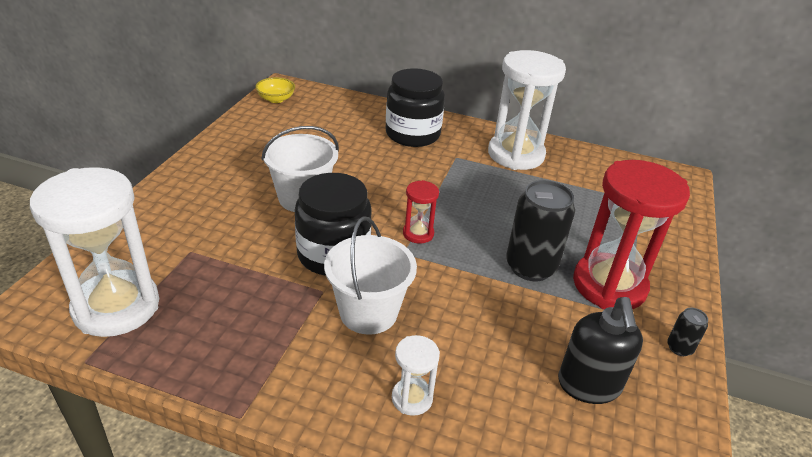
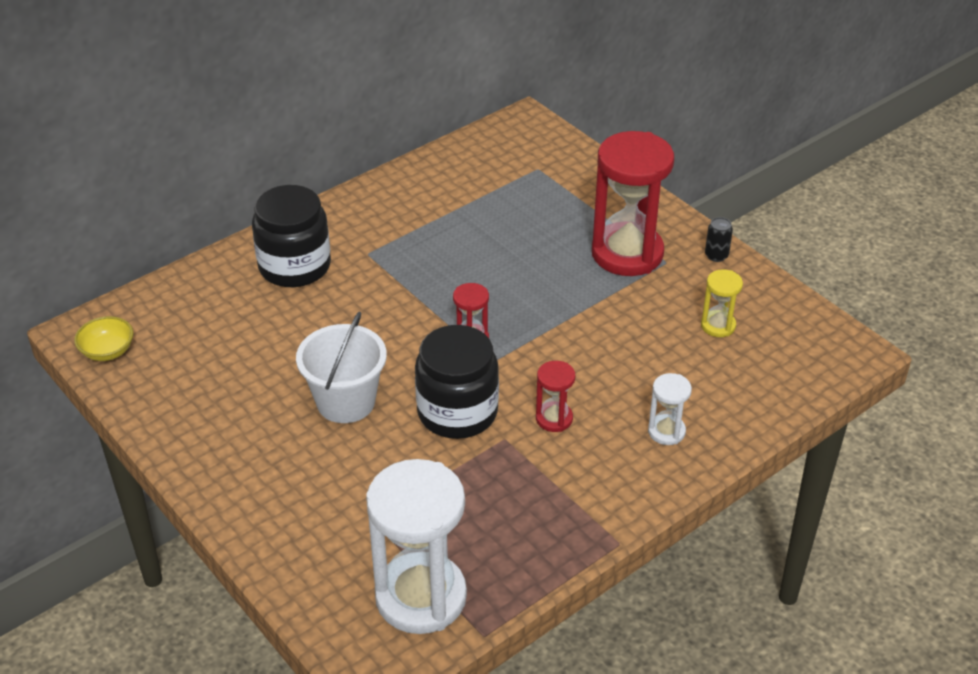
camera: 55 degrees left, 5 degrees up
(368, 312) = (554, 419): white bucket -> red hourglass
(516, 154) = (399, 208): white hourglass -> none
(530, 267) = (571, 288): black can -> none
(589, 385) = (718, 326): black soap dispenser -> yellow hourglass

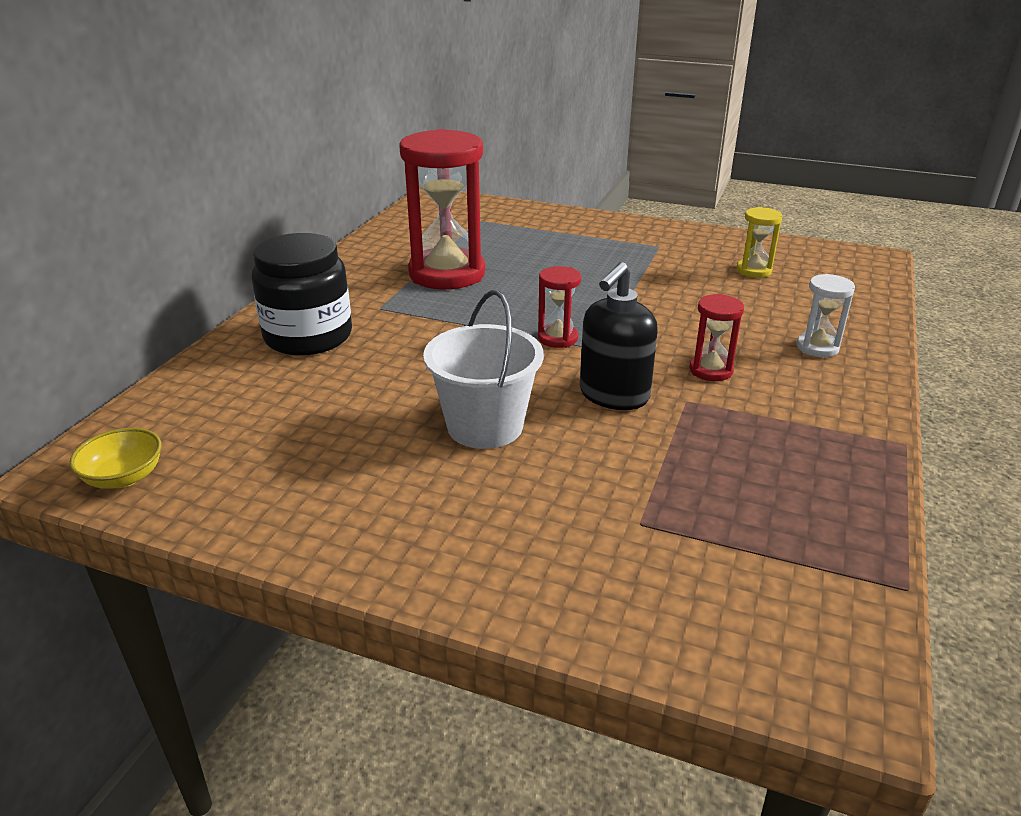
camera: 30 degrees left, 10 degrees down
(421, 597) = (791, 580): white hourglass -> none
(457, 412) = (613, 395): black jar -> black soap dispenser
(627, 253) = (620, 249): red hourglass -> red hourglass (447, 274)
(716, 255) = (691, 233): black can -> none

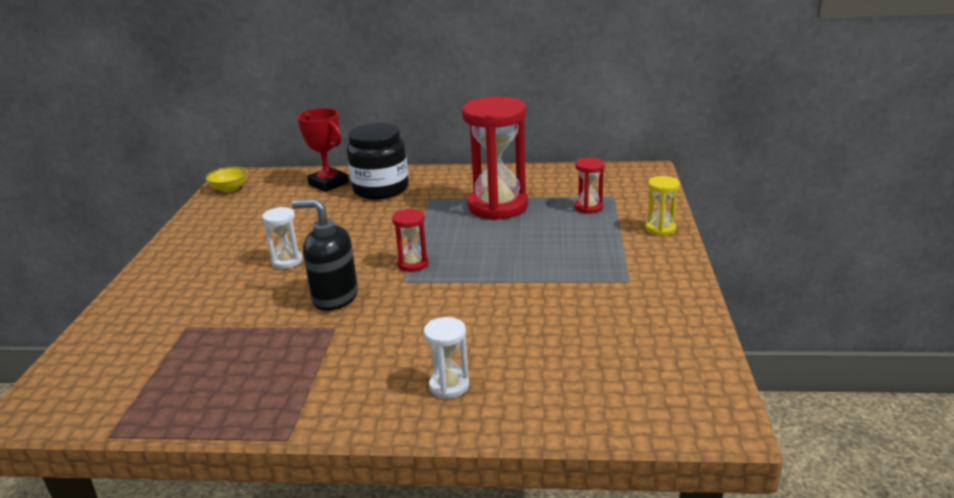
camera: 75 degrees right, 5 degrees down
(234, 375) = (328, 184): none -> red trophy
(485, 426) = (287, 261): white bucket -> white hourglass
(711, 370) = (385, 333): red hourglass -> red hourglass (588, 207)
(753, 270) = (608, 338): yellow hourglass -> yellow hourglass (660, 229)

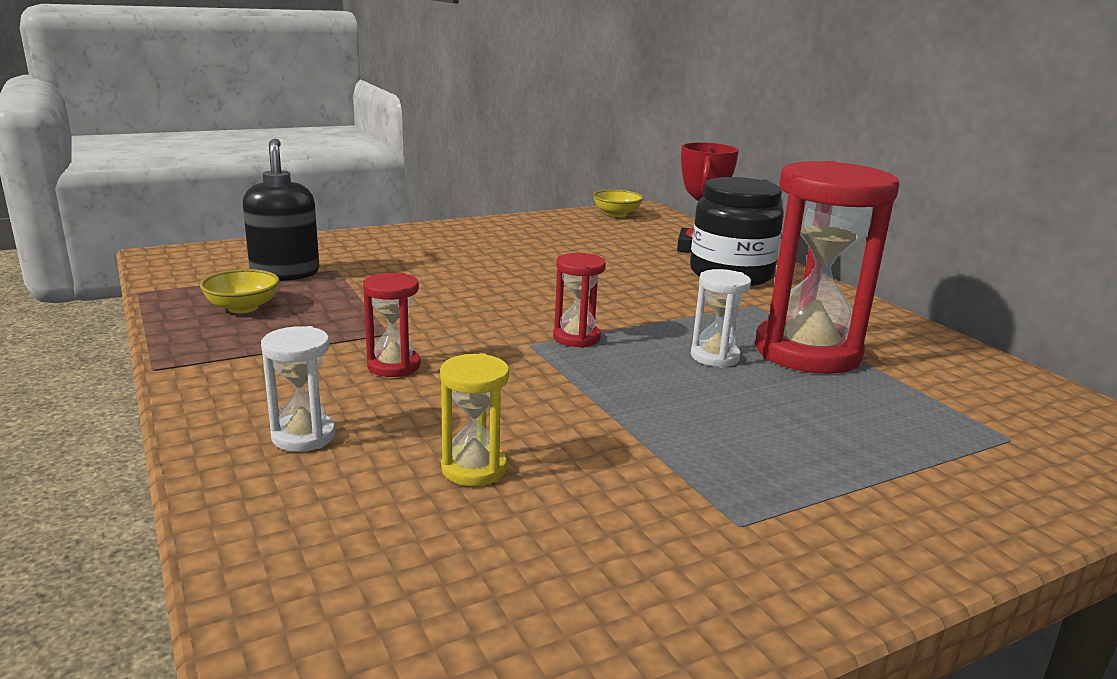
camera: 55 degrees right, 5 degrees down
(213, 383) = (243, 307): none -> yellow bowl
(287, 261) = (504, 275): white hourglass -> white hourglass (715, 357)
(334, 297) = (452, 316): black soap dispenser -> black soap dispenser (285, 273)
(588, 207) = (929, 424): red hourglass -> red hourglass (394, 366)
(660, 229) = (978, 518): yellow hourglass -> yellow hourglass (474, 469)

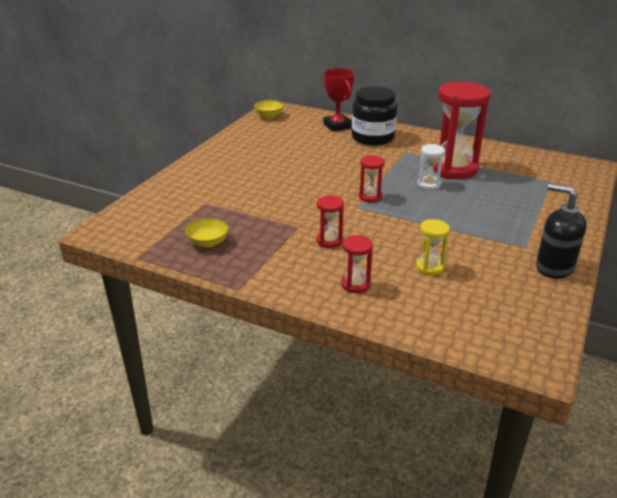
camera: 35 degrees left, 10 degrees up
(285, 273) = (185, 215): black soap dispenser -> black soap dispenser (553, 267)
(303, 436) = (355, 284): white hourglass -> red hourglass

